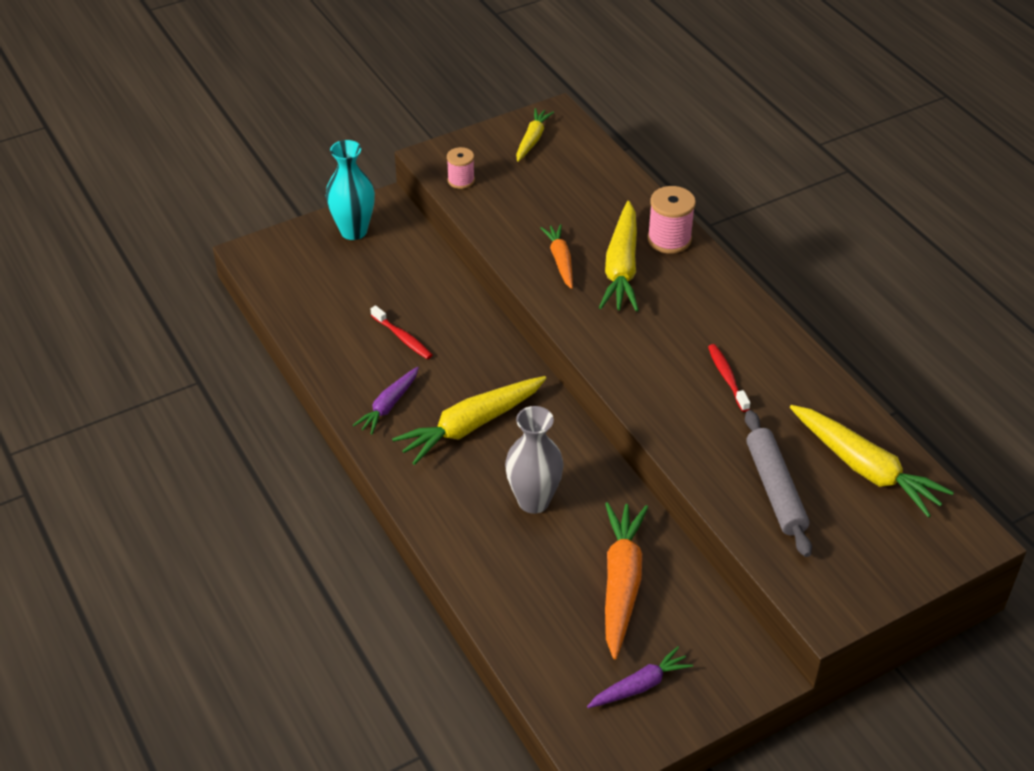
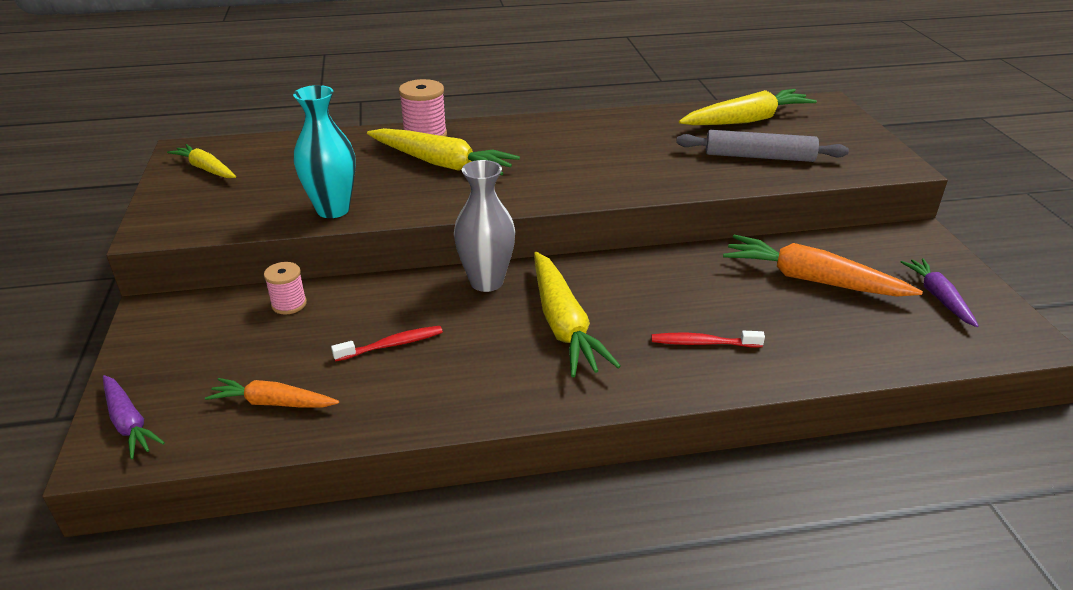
camera: 70 degrees left, 10 degrees down
(353, 231) = (169, 346): turquoise vase -> turquoise vase (333, 210)
(388, 405) = (496, 379): purple carrot -> purple carrot (129, 423)
(461, 180) = (216, 220): pink spool -> pink spool (289, 304)
(533, 501) = (690, 307): grey vase -> grey vase (486, 282)
(560, 260) = (403, 190): orange carrot -> orange carrot (273, 403)
(727, 377) = (618, 148): red toothbrush -> red toothbrush (703, 343)

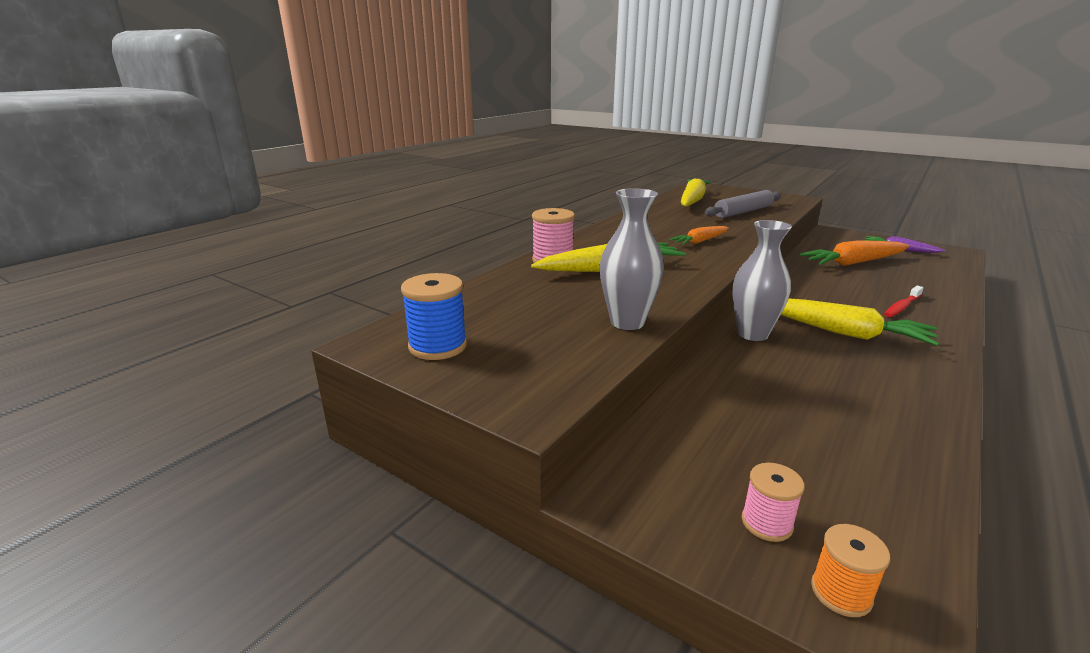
camera: 45 degrees left, 10 degrees down
(129, 423) = (841, 593): purple carrot -> orange spool
(206, 169) = (438, 346): yellow carrot -> blue spool
(273, 403) = (864, 482): orange carrot -> orange carrot (700, 241)
(289, 304) = (690, 417): pink spool -> pink spool (766, 523)
(333, 210) = (627, 322): turquoise vase -> grey vase
(392, 345) = (811, 396): red toothbrush -> none

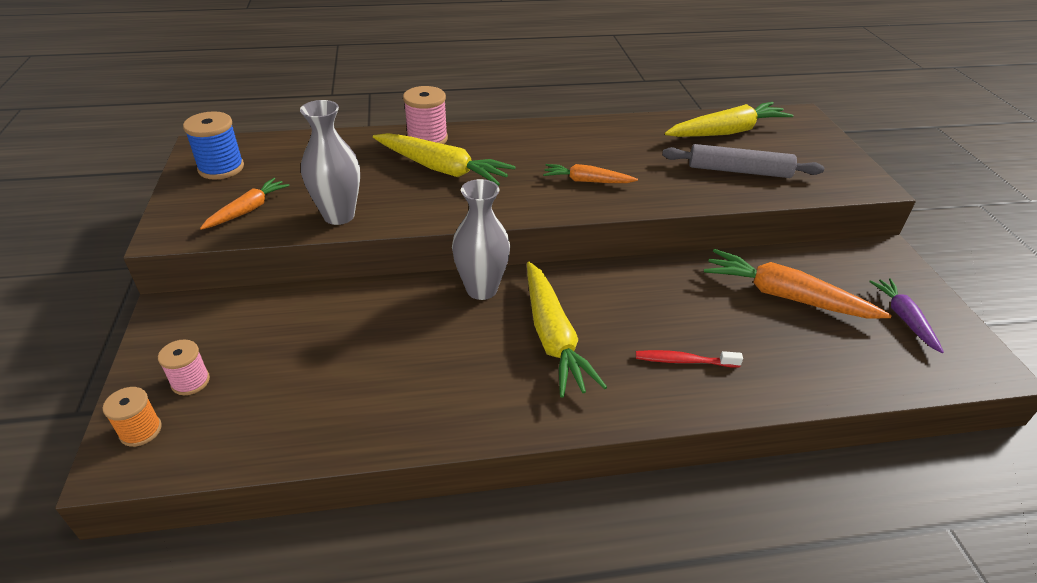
camera: 45 degrees right, 15 degrees up
(550, 356) = (248, 210): none -> orange carrot

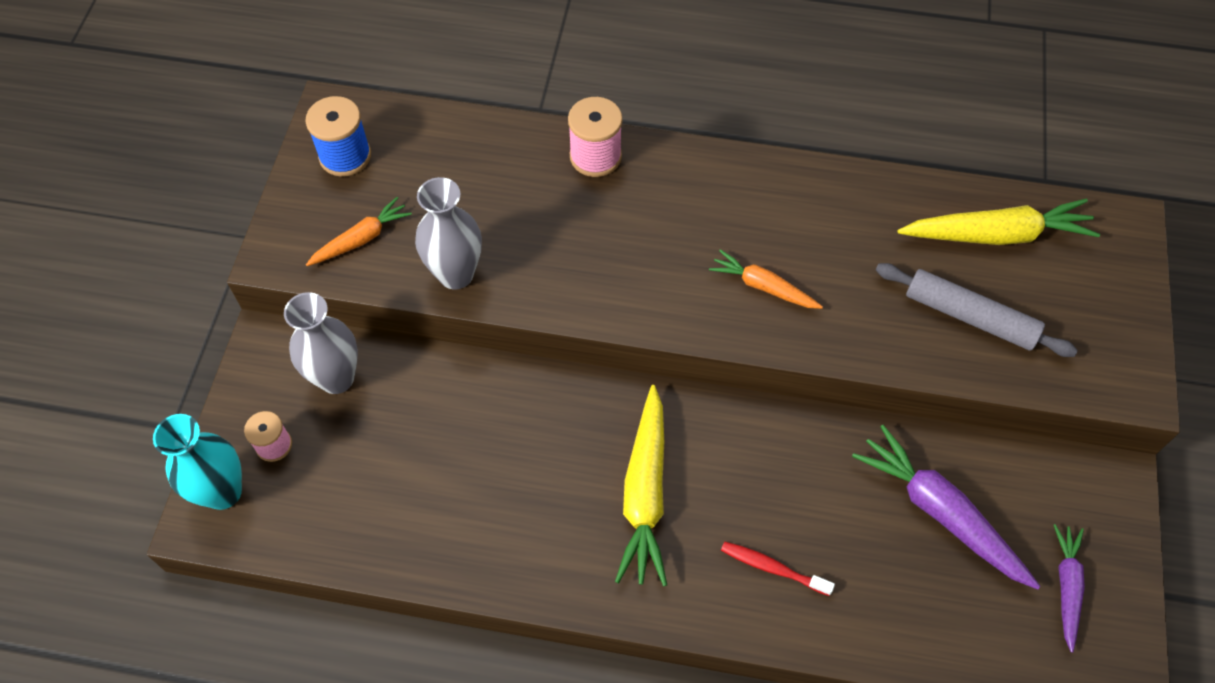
camera: 20 degrees right, 20 degrees up
(141, 431) = (223, 492): orange spool -> turquoise vase
(442, 169) = (595, 220): yellow carrot -> none
(481, 289) = (593, 402): grey vase -> grey vase (336, 378)
(785, 296) = (940, 512): orange carrot -> purple carrot

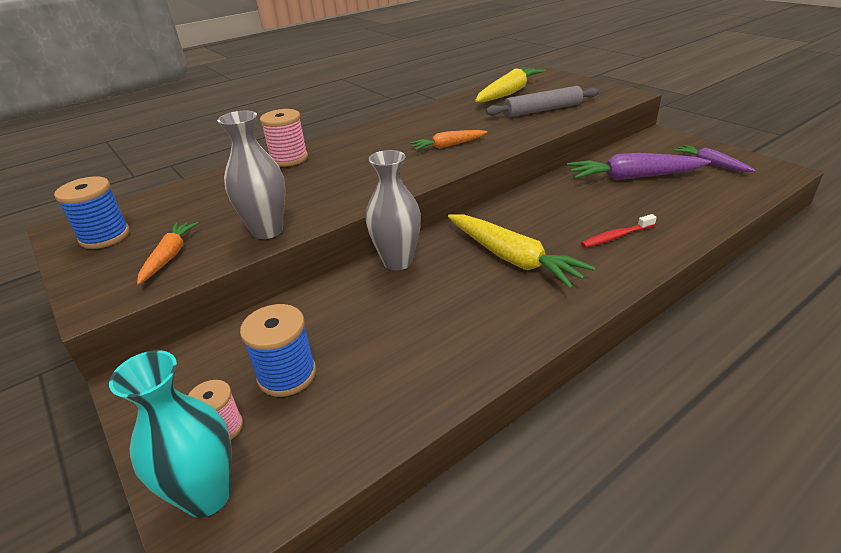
camera: 45 degrees left, 25 degrees down
(336, 378) = (230, 355): grey vase -> grey vase (397, 262)
(350, 438) = (287, 375): none -> blue spool

